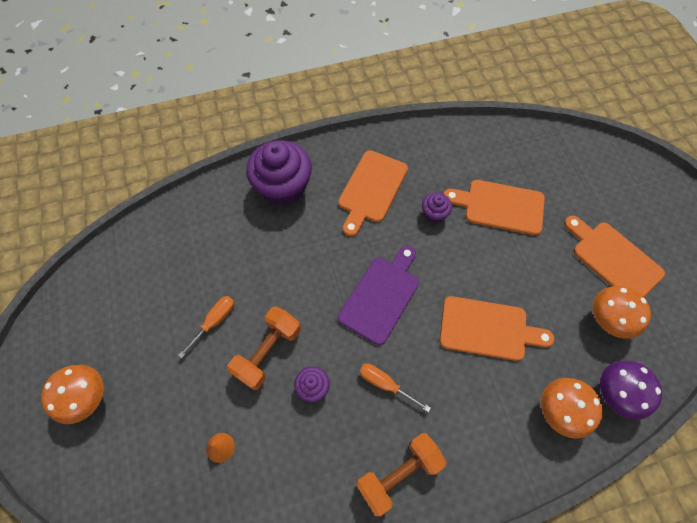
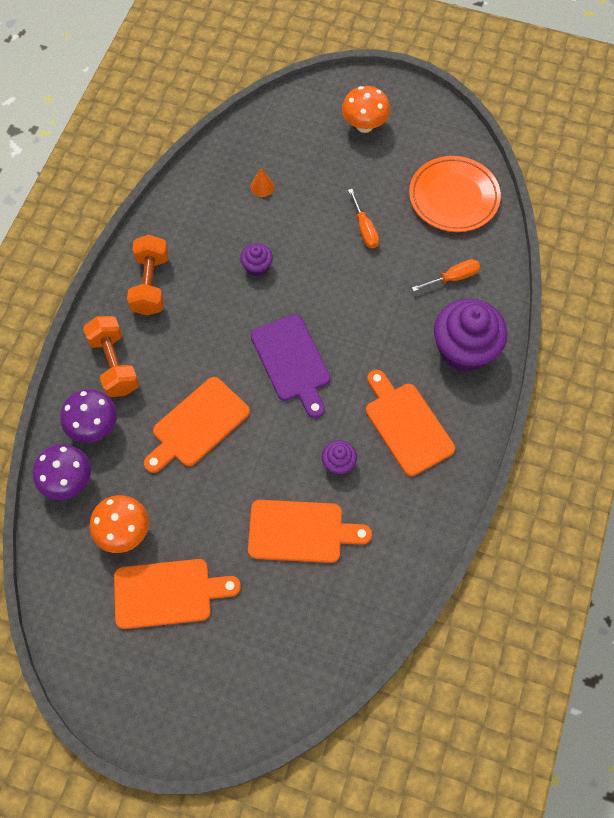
camera: 125 degrees right, 0 degrees up
(137, 271) = (453, 197): none -> orange plate
(268, 352) = (309, 252): orange dumbbell -> orange dumbbell (114, 364)
(385, 384) = (218, 317): orange screwdriver -> orange screwdriver (452, 278)
(500, 206) = (301, 531): orange cutting board -> orange cutting board turned 45 degrees clockwise
(559, 410) = (94, 427): orange mushroom -> purple mushroom

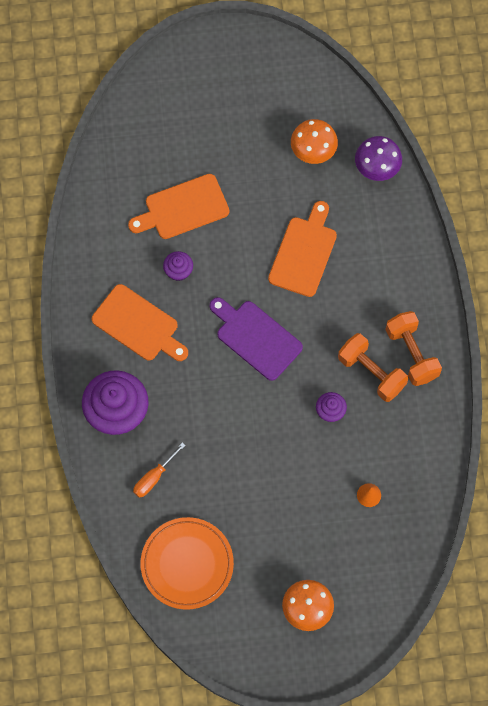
camera: 155 degrees right, 5 degrees up
(94, 427) = (383, 216): purple mushroom -> none
(114, 364) = (398, 272): orange dumbbell -> orange dumbbell (371, 373)
(168, 593) = (257, 126): orange cutting board -> none
(364, 229) = (254, 492): orange screwdriver -> none

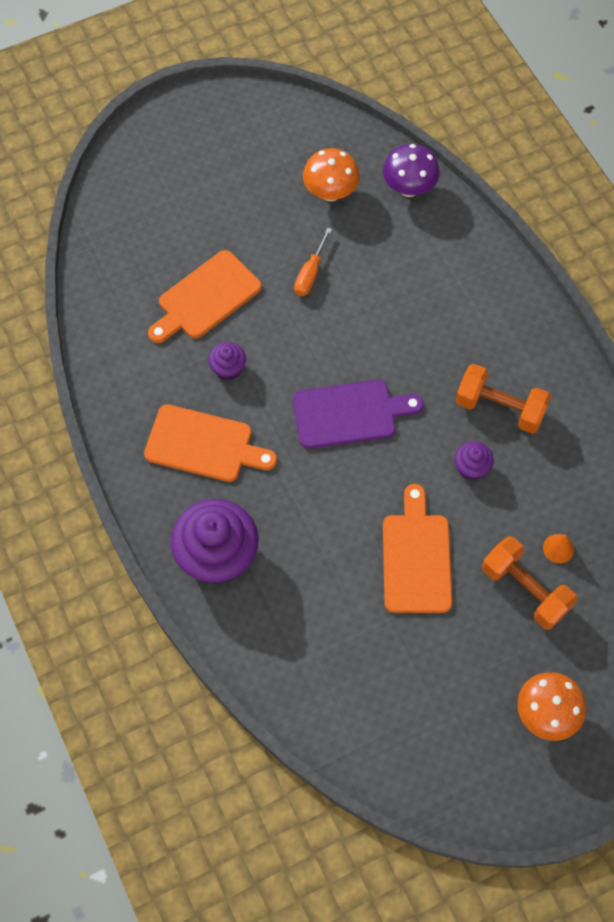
camera: 20 degrees left, 5 degrees down
(154, 477) = (293, 618): orange screwdriver -> orange screwdriver (310, 273)
(187, 564) = (376, 710): orange plate -> none
(256, 338) = (349, 413): purple cutting board -> purple cutting board turned 150 degrees clockwise
(304, 253) = (365, 302): orange cutting board -> orange cutting board (416, 558)
(411, 354) = (536, 372): orange dumbbell -> orange dumbbell (525, 589)

